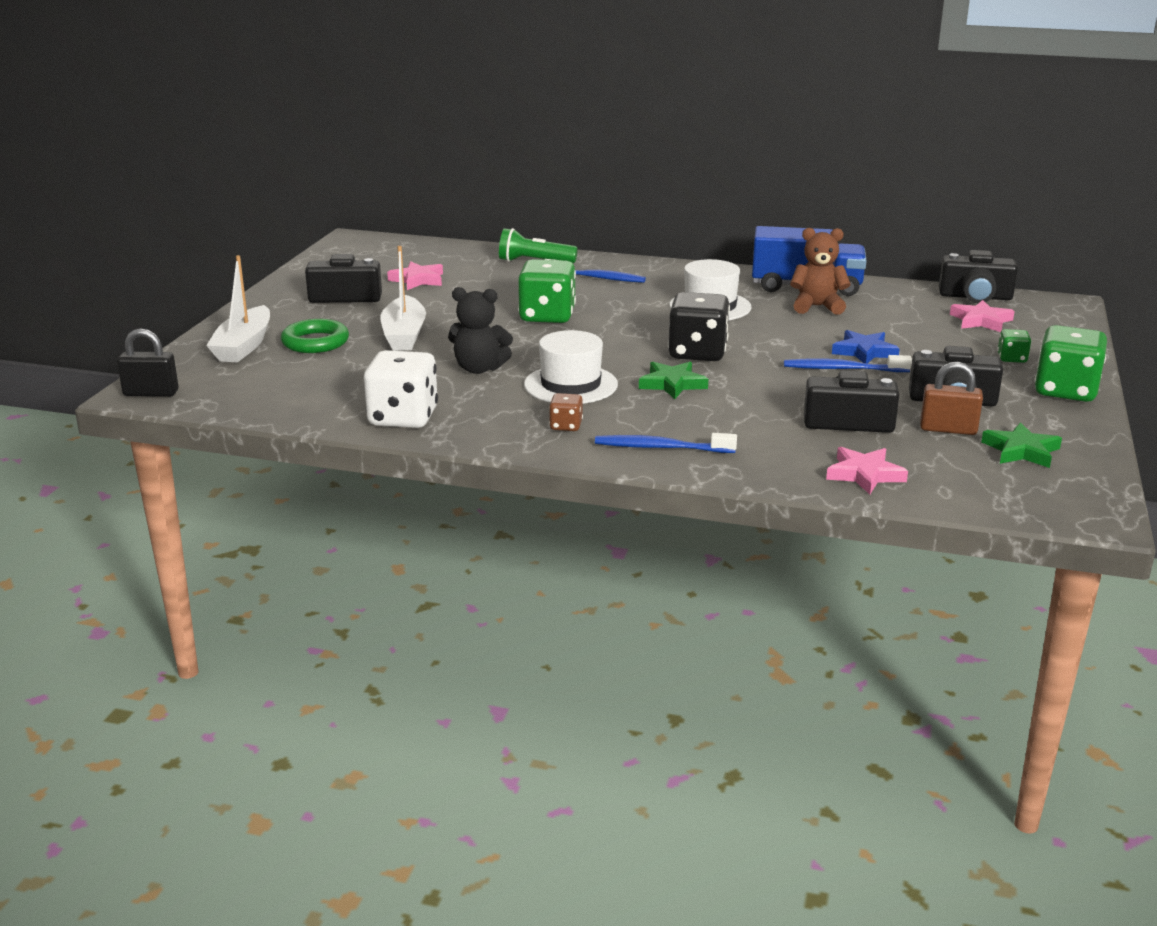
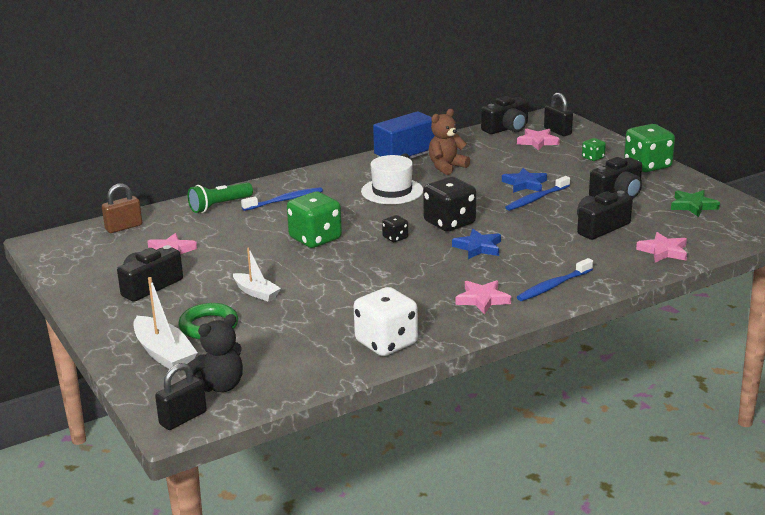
camera: 45 degrees left, 0 degrees up
(404, 335) = (256, 293): white boat -> white boat, size x0.64
(479, 368) = (356, 291): black teddy bear -> black teddy bear (220, 386)
(566, 426) = (482, 299): brown dice -> pink star
(571, 385) = (429, 274): white hat -> none
(616, 344) = (395, 238): none -> black dice
(672, 384) = (478, 247): green star -> blue star
(948, 429) = (645, 209): brown padlock -> brown padlock (124, 227)
(1032, 320) = (557, 131): none -> black padlock

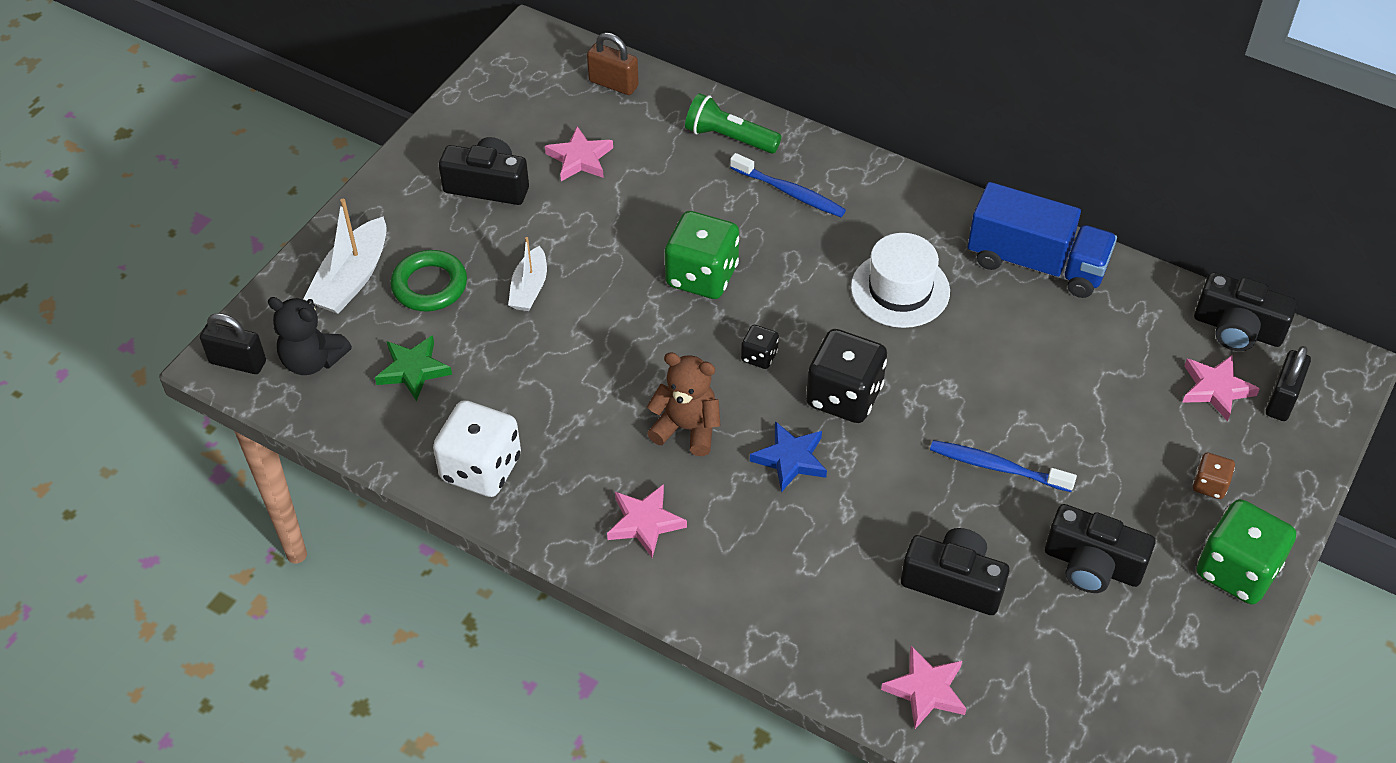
camera: 60 degrees right, 25 degrees up
(446, 167) = (1029, 315): brown teddy bear -> brown teddy bear (687, 428)
(525, 184) = (1040, 433): blue star -> none
(553, 286) = (730, 588): blue toothbrush -> none
(593, 158) = (1209, 485): green dice -> brown dice
(693, 206) = (1121, 683): green star -> green star (413, 370)

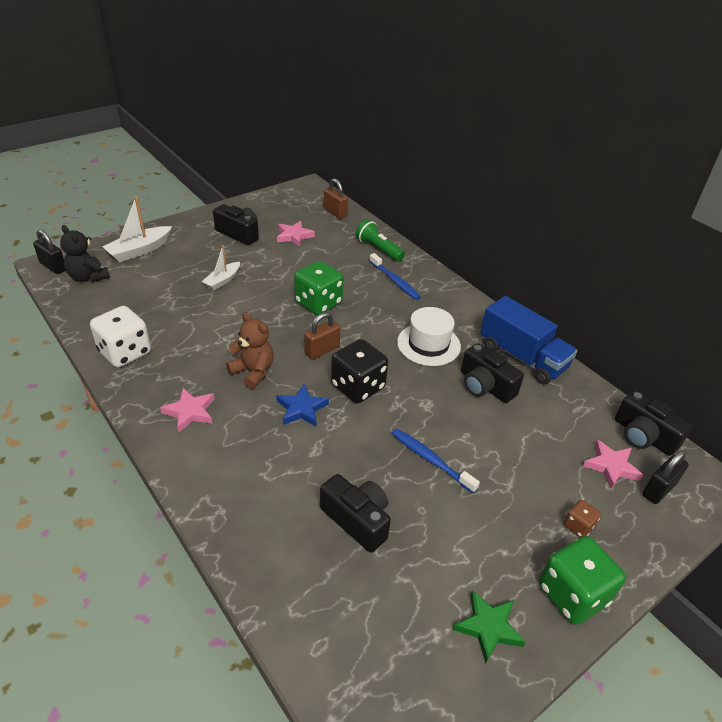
camera: 20 degrees right, 10 degrees down
(413, 370) = (133, 297): green star -> green star (488, 627)
(429, 285) = (174, 264): green ring -> none
(759, 356) = (322, 350): black dice -> brown padlock
(926, 690) = (291, 585): pink star -> none
(1092, 565) = (462, 547): black camera -> black camera (485, 386)

